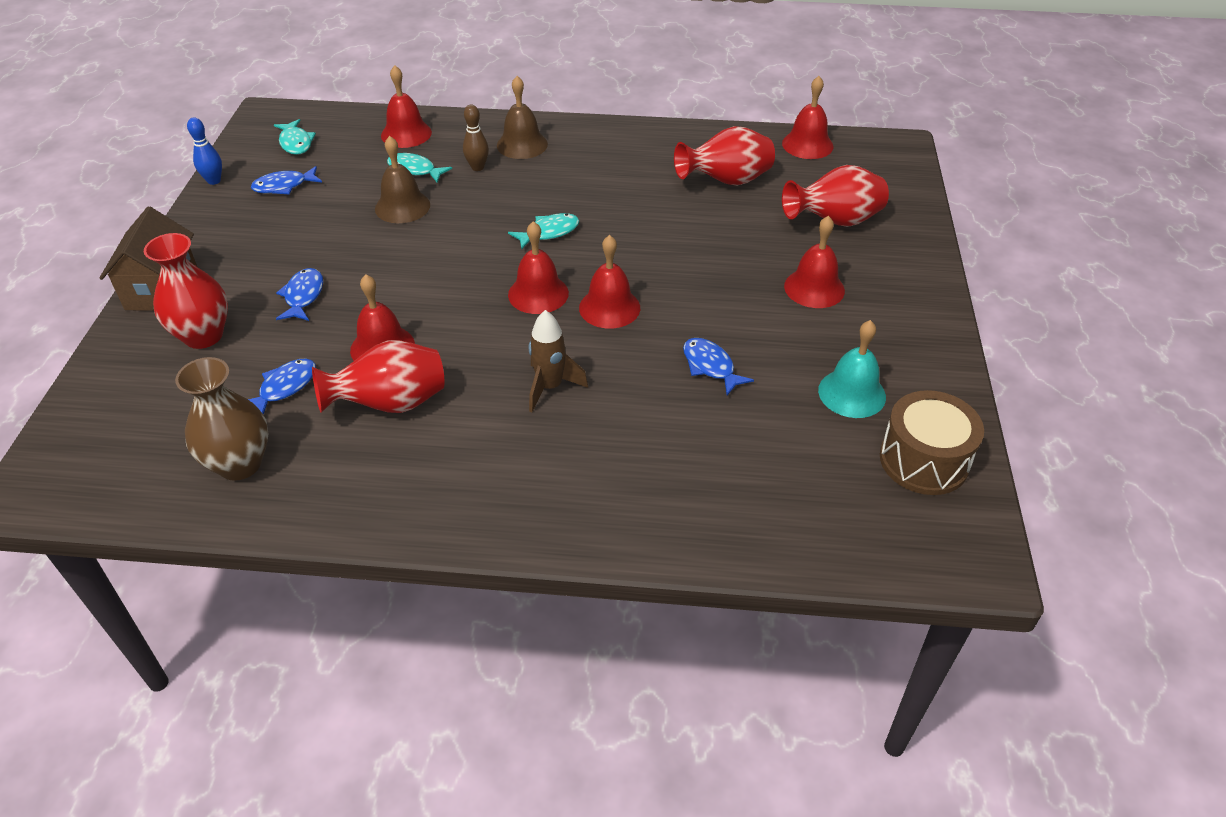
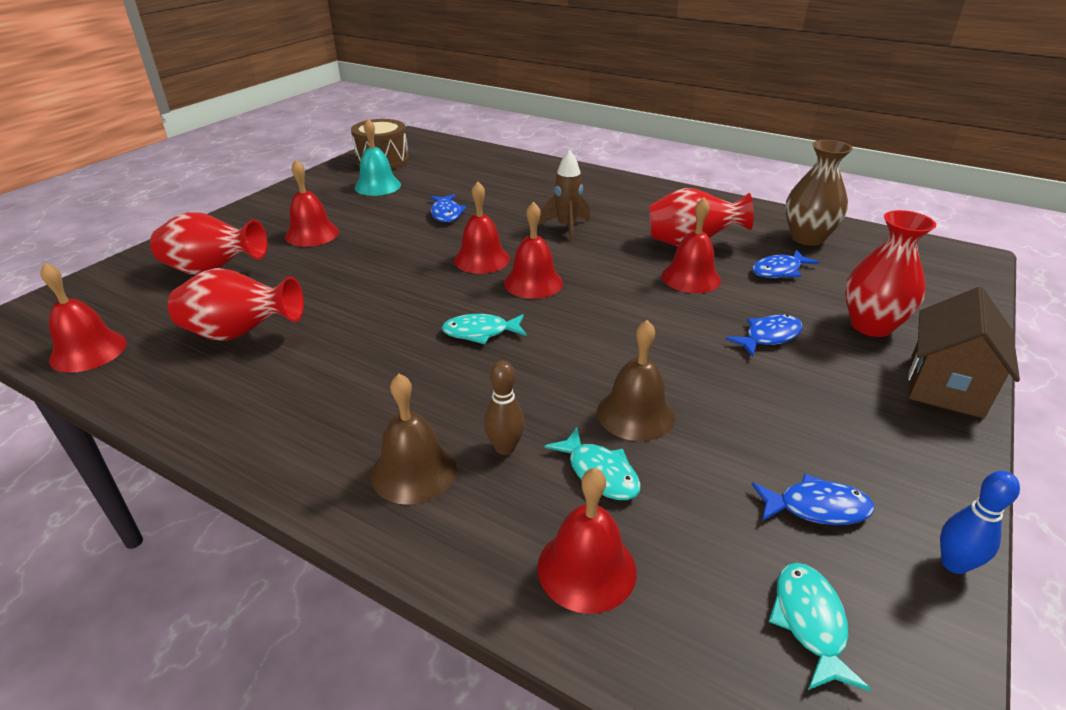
camera: 155 degrees left, 10 degrees down
(303, 296) = (769, 336): blue fish -> blue fish turned 150 degrees counterclockwise

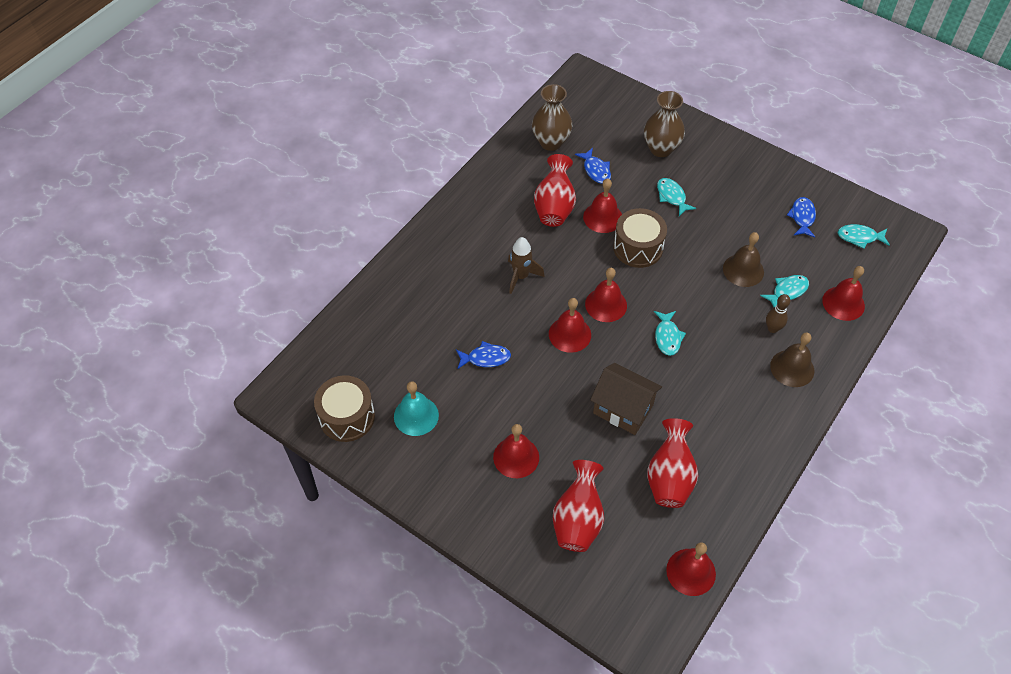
camera: 85 degrees left, 20 degrees up
(645, 306) = (638, 248): none -> brown drum
(769, 336) = (672, 197): blue fish -> turquoise fish
(871, 325) = (661, 149): red vase -> brown vase
(946, 385) = (715, 140): brown house -> brown house (623, 409)
(954, 564) = (827, 185): blue bowling pin -> none

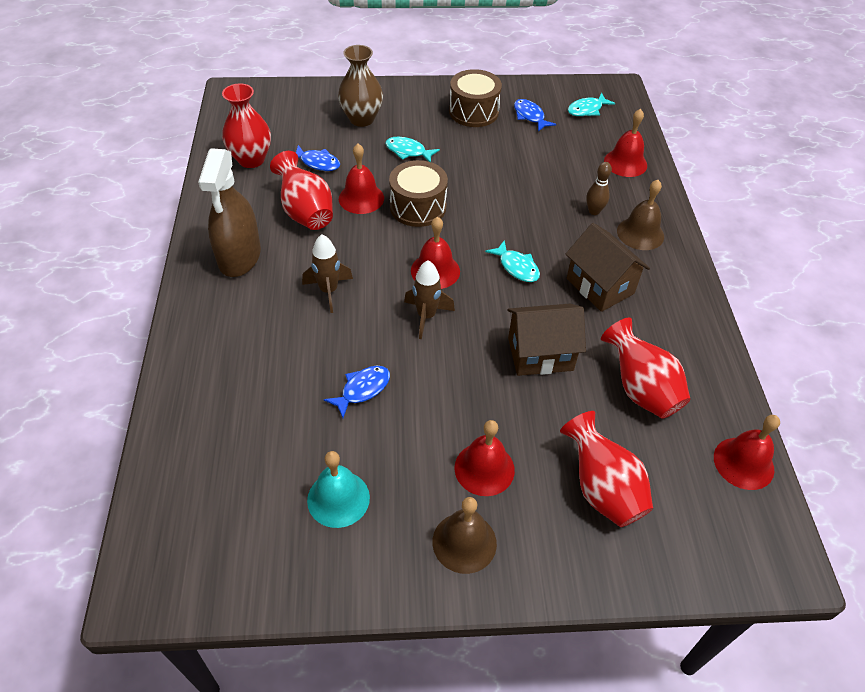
camera: 40 degrees left, 5 degrees down
(347, 417) = (255, 556): brown drum -> brown drum (473, 112)
(484, 216) = (239, 256): none -> brown spray bottle
(551, 142) = (251, 159): brown vase -> red vase
(569, 334) = (426, 316): red bell -> brown rocket
(716, 388) = (600, 286): none -> brown house
(743, 270) = (525, 178): brown bell -> brown bell (464, 542)
(787, 291) = (575, 176): turquoise fish -> none

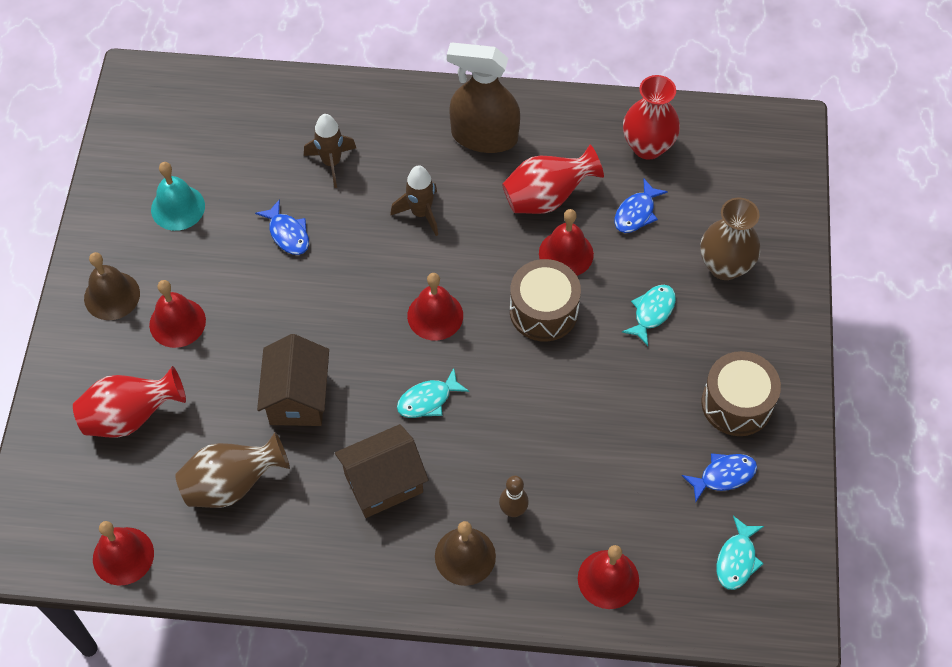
camera: 100 degrees right, 10 degrees up
(426, 316) = (369, 298): brown rocket -> brown rocket (331, 163)
(587, 110) = (737, 559): turquoise fish -> turquoise fish turned 135 degrees counterclockwise
(640, 389) = (232, 484): red vase -> brown vase

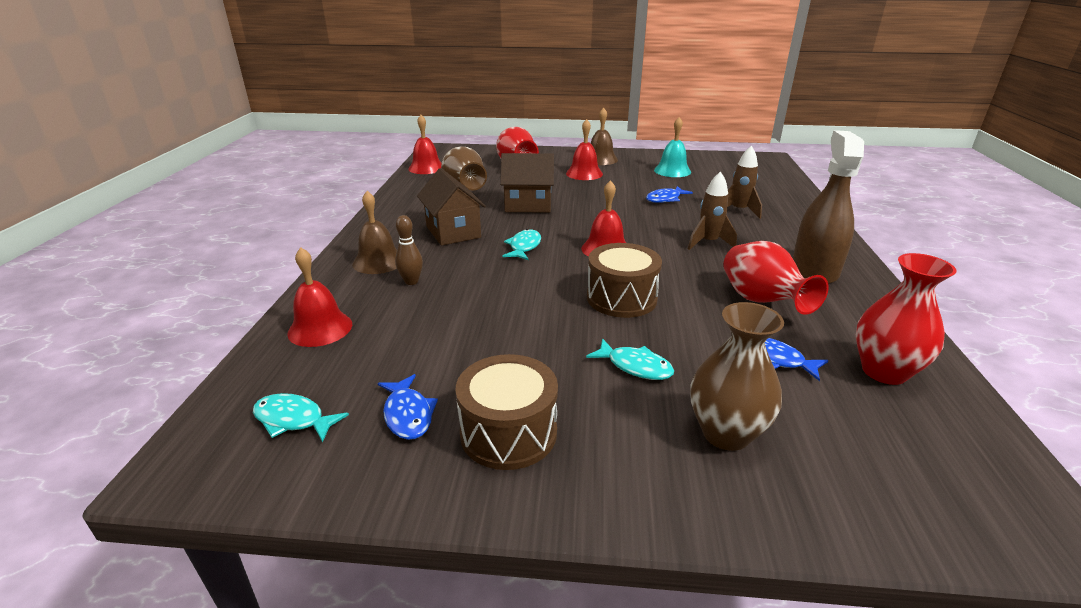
camera: 90 degrees right, 30 degrees down
(428, 400) = (524, 247): turquoise fish -> turquoise fish turned 45 degrees clockwise
(566, 253) = (695, 311): red bell -> none

